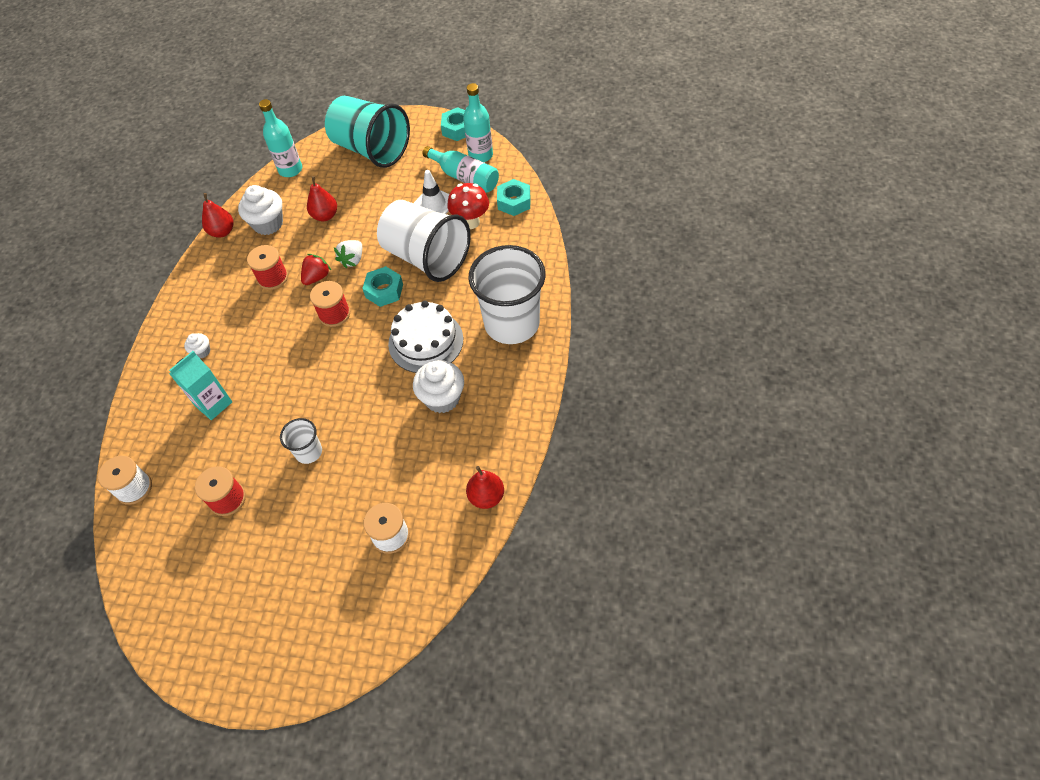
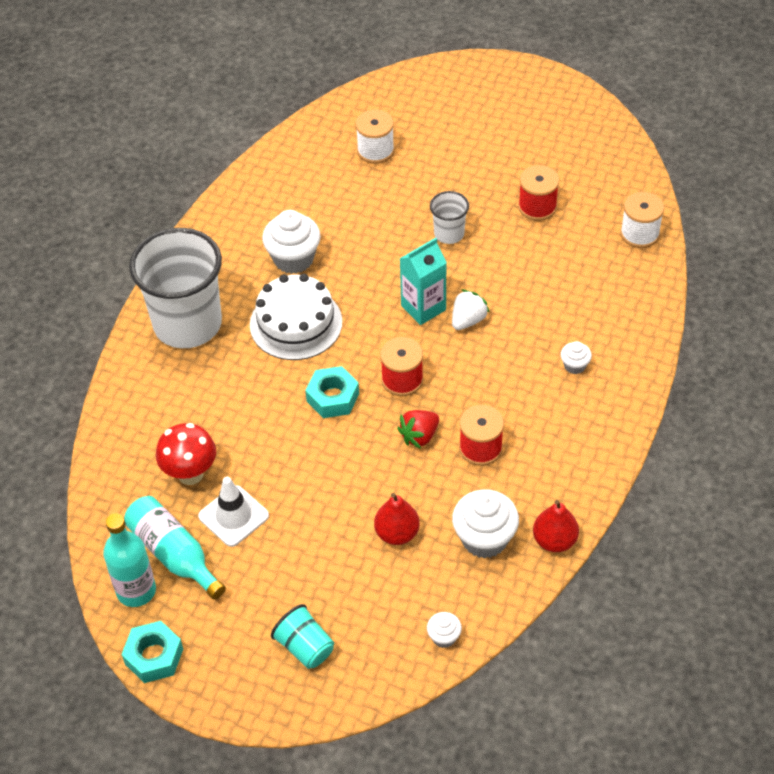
camera: 170 degrees left, 5 degrees down
(213, 404) = (556, 301): turquoise carton -> turquoise carton (423, 308)
(290, 170) = (444, 637): turquoise bottle -> white cupcake
(352, 260) = (367, 451): white strawberry -> white strawberry (468, 320)
(371, 149) = (305, 647): turquoise cup -> turquoise cup, size x0.46
(426, 257) = (266, 433): white cup -> none
(486, 496) = (275, 165): red pear -> none
(514, 202) = (119, 493): turquoise nut -> none

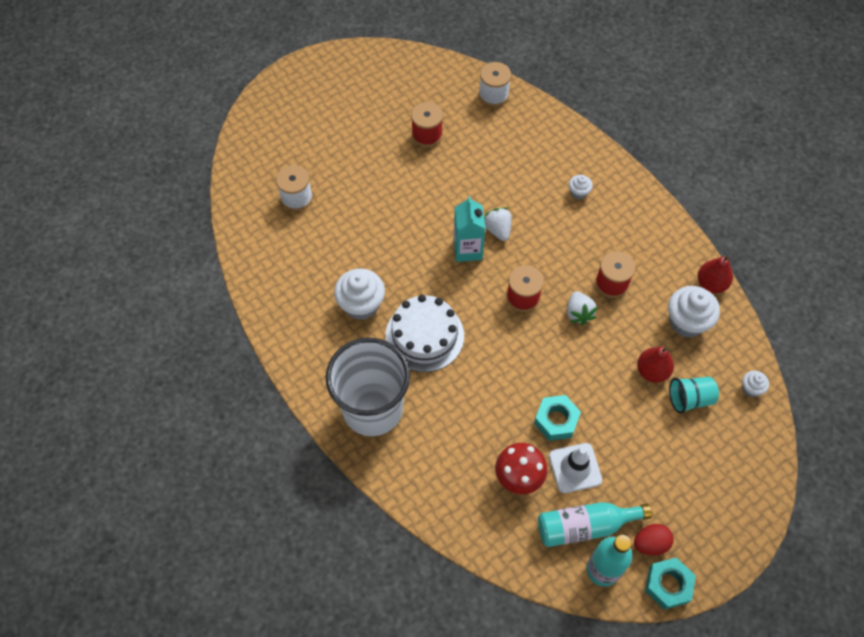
camera: 60 degrees left, 10 degrees up
(191, 620) = (650, 543): none -> red egg
(305, 647) = (713, 478): turquoise cup -> turquoise cup (690, 399)
(333, 397) = (510, 348): turquoise nut -> turquoise nut (556, 420)
(419, 436) = (578, 313): red strawberry -> white strawberry
(449, 234) = (412, 197): white cup -> none

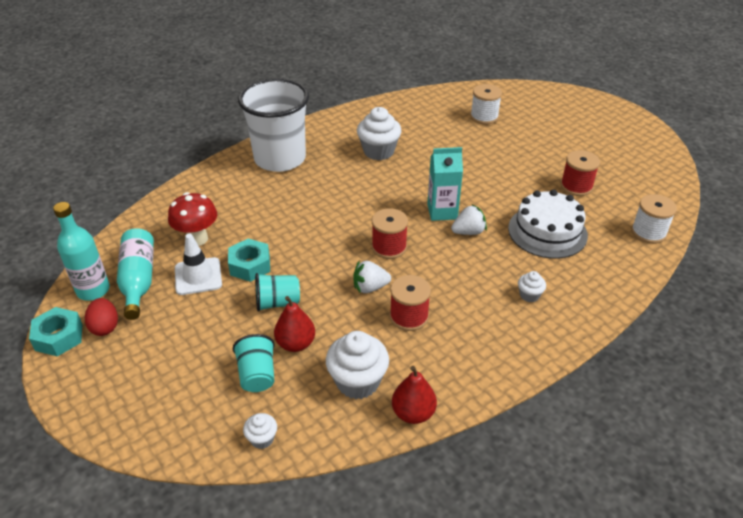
camera: 90 degrees right, 20 degrees down
(424, 336) = (347, 185): white cake -> white cake (547, 231)
(604, 390) = (277, 302): none -> turquoise cup

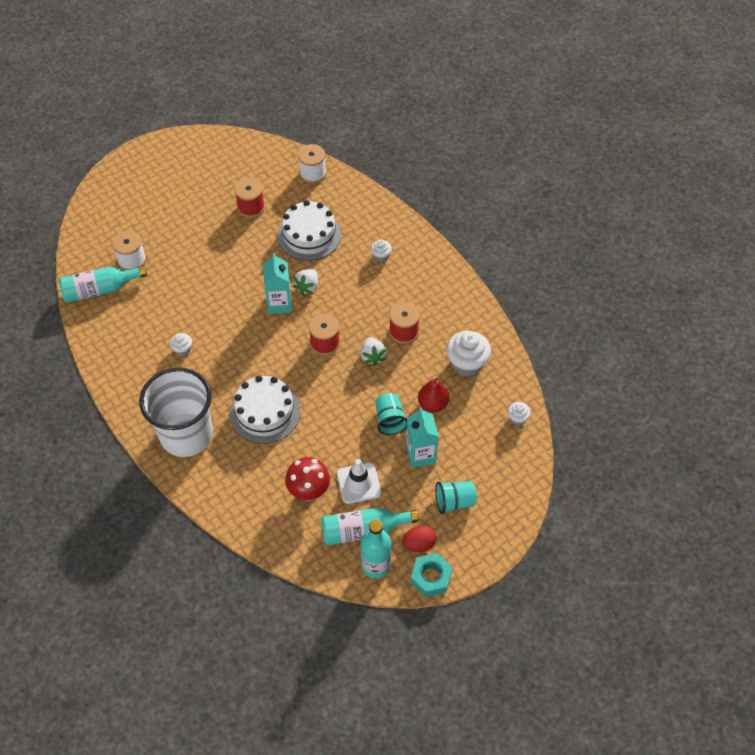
camera: 90 degrees left, 15 degrees up
(224, 330) = (420, 454): none -> turquoise carton
(250, 265) = (345, 444): turquoise nut -> none
(257, 375) = (463, 427): turquoise cup -> turquoise cup (454, 502)
(299, 206) = (265, 412): none -> white cake
(378, 151) = (182, 349): white cupcake -> white cupcake, size x0.51
(413, 413) = (491, 332): red pear -> none
(446, 103) = (100, 289): none -> turquoise bottle
(468, 232) = (307, 287): white strawberry -> white strawberry turned 135 degrees counterclockwise

